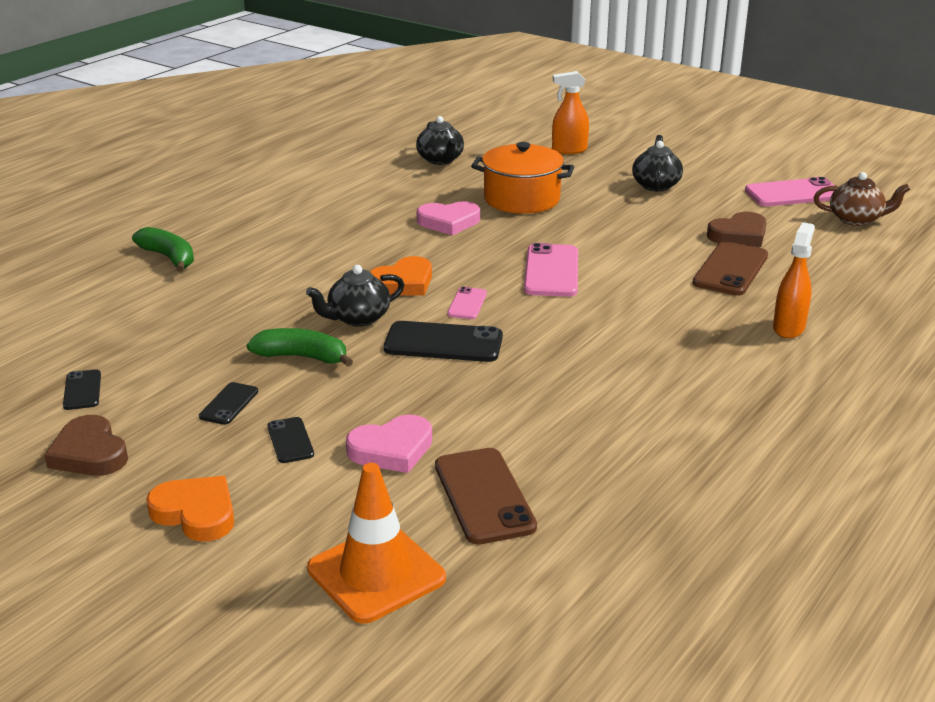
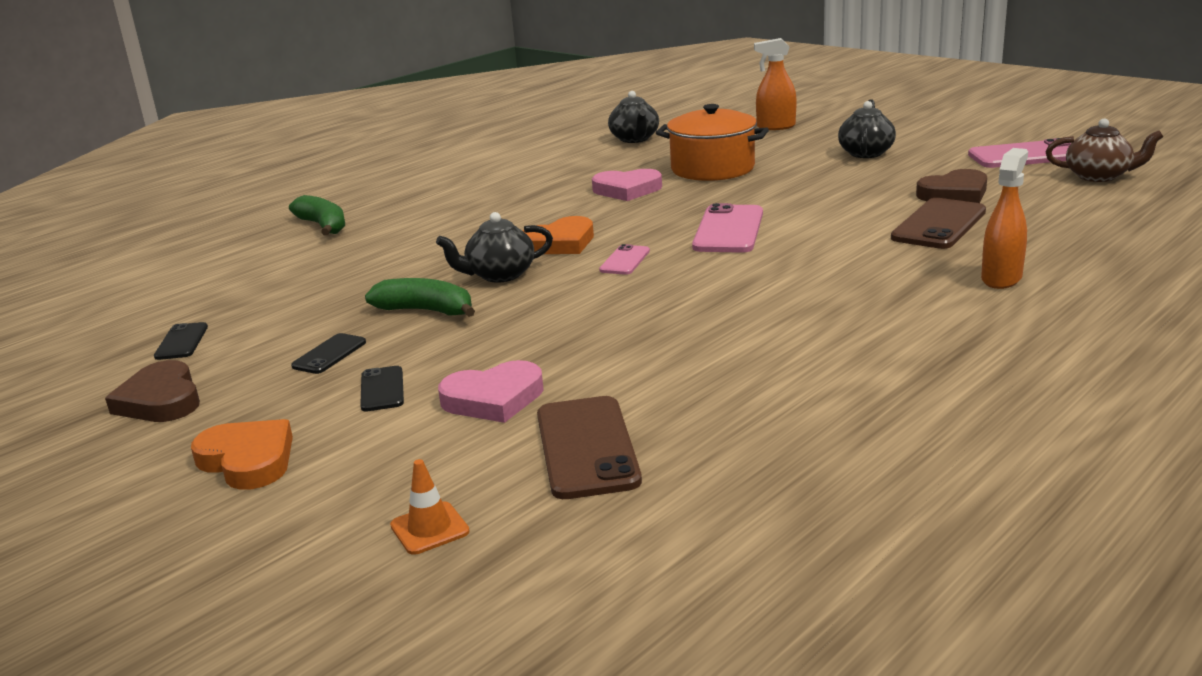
camera: 10 degrees right, 5 degrees down
(376, 574) = (429, 528): orange traffic cone -> orange traffic cone, size x0.48
(443, 343) = (587, 296): black phone -> none

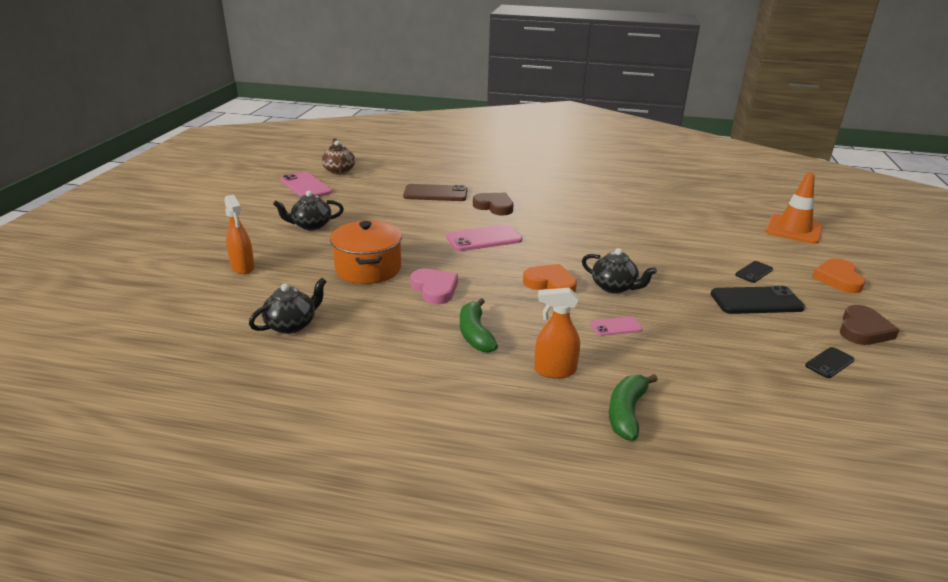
camera: 125 degrees left, 5 degrees up
(329, 354) = (756, 301): black phone -> black phone, size x1.84
(426, 311) = (680, 293): green banana -> green banana (475, 334)
(429, 528) = (793, 229): orange traffic cone -> orange traffic cone, size x2.07
(493, 399) = (718, 245): pink heart -> none
(587, 447) = (715, 219): brown phone -> none
(625, 260) = (554, 256): pink phone -> pink phone (616, 327)
(954, 193) = (384, 195): brown heart -> brown heart (494, 206)
(1001, 278) = (492, 177): orange spray bottle -> orange spray bottle (554, 371)

